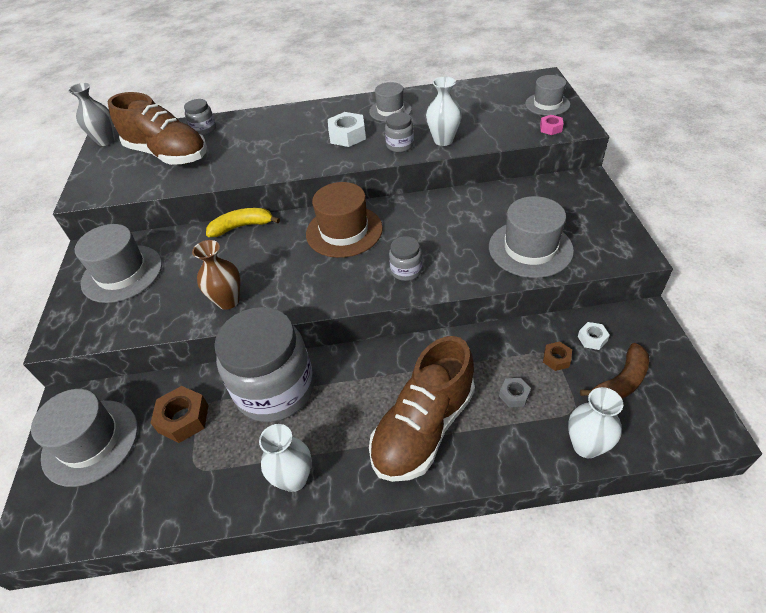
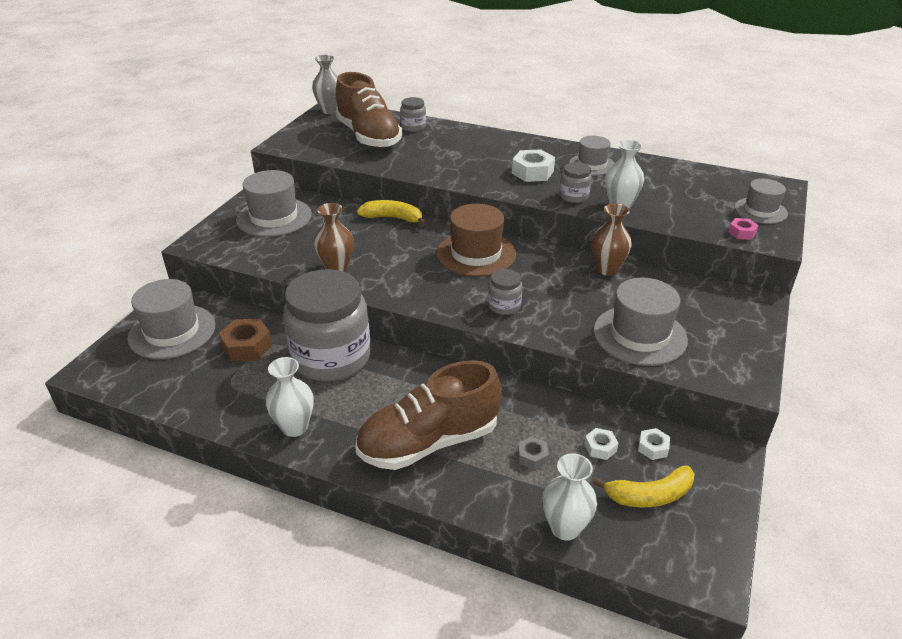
camera: 25 degrees right, 10 degrees down
(460, 200) = (607, 269): none -> brown vase
(556, 359) = (600, 447): brown nut -> white nut
(621, 381) = (649, 495): brown banana -> yellow banana

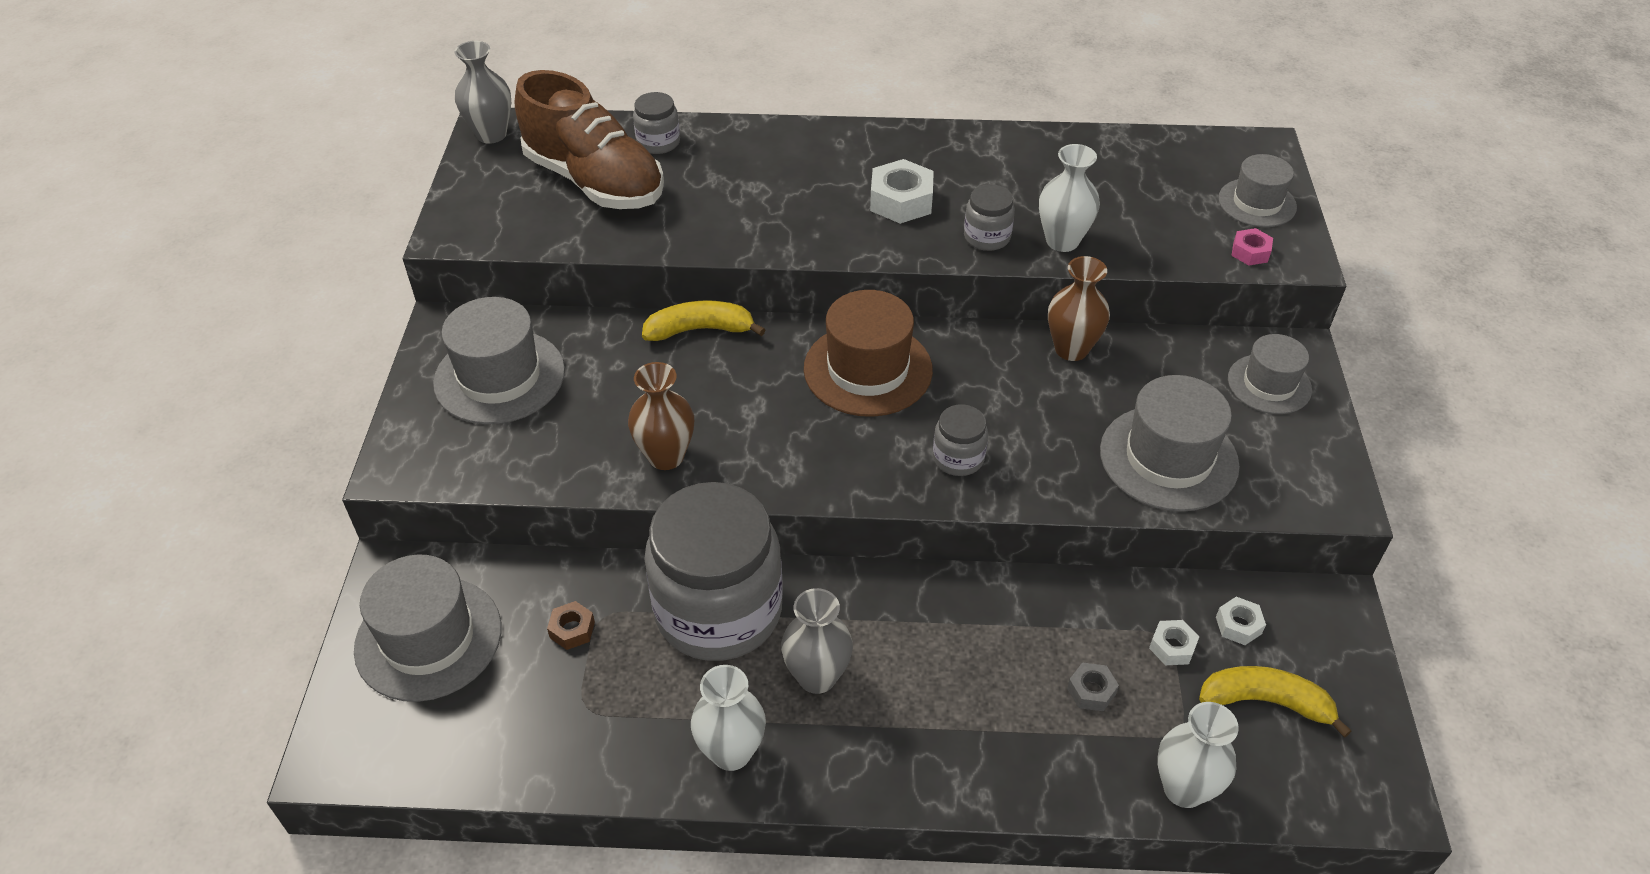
camera: 20 degrees left, 10 degrees up
(247, 346) = (572, 630): brown nut -> brown nut, size x0.56
(367, 403) = (817, 677): none -> grey vase
(429, 442) = (940, 714): brown shoe -> none
(592, 165) = (982, 164): grey hat -> grey hat (1269, 384)
(649, 495) = (1266, 702): yellow banana -> yellow banana turned 135 degrees counterclockwise

